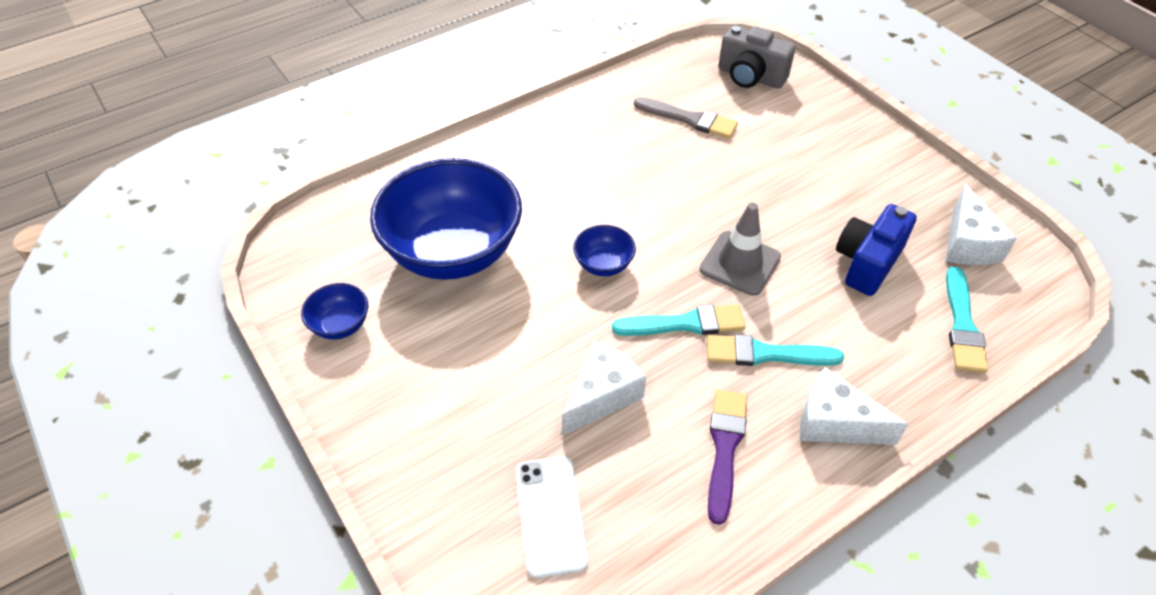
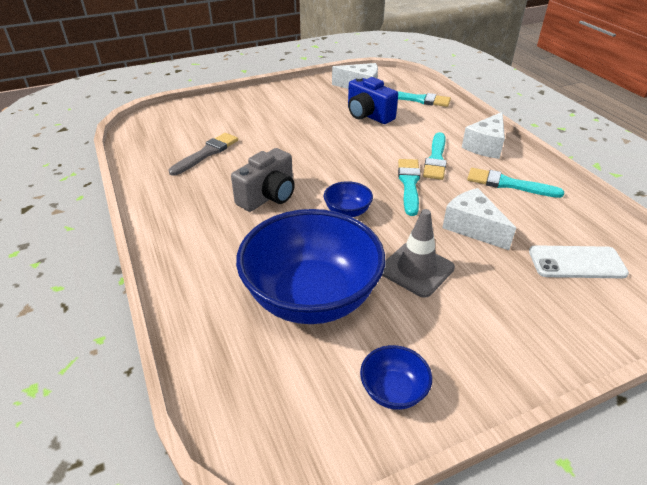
camera: 80 degrees left, 10 degrees down
(724, 448) = (508, 184): purple brush -> turquoise brush
(740, 263) = (359, 156): grey traffic cone -> grey traffic cone (416, 269)
(750, 77) = (176, 123): grey camera -> grey camera (268, 196)

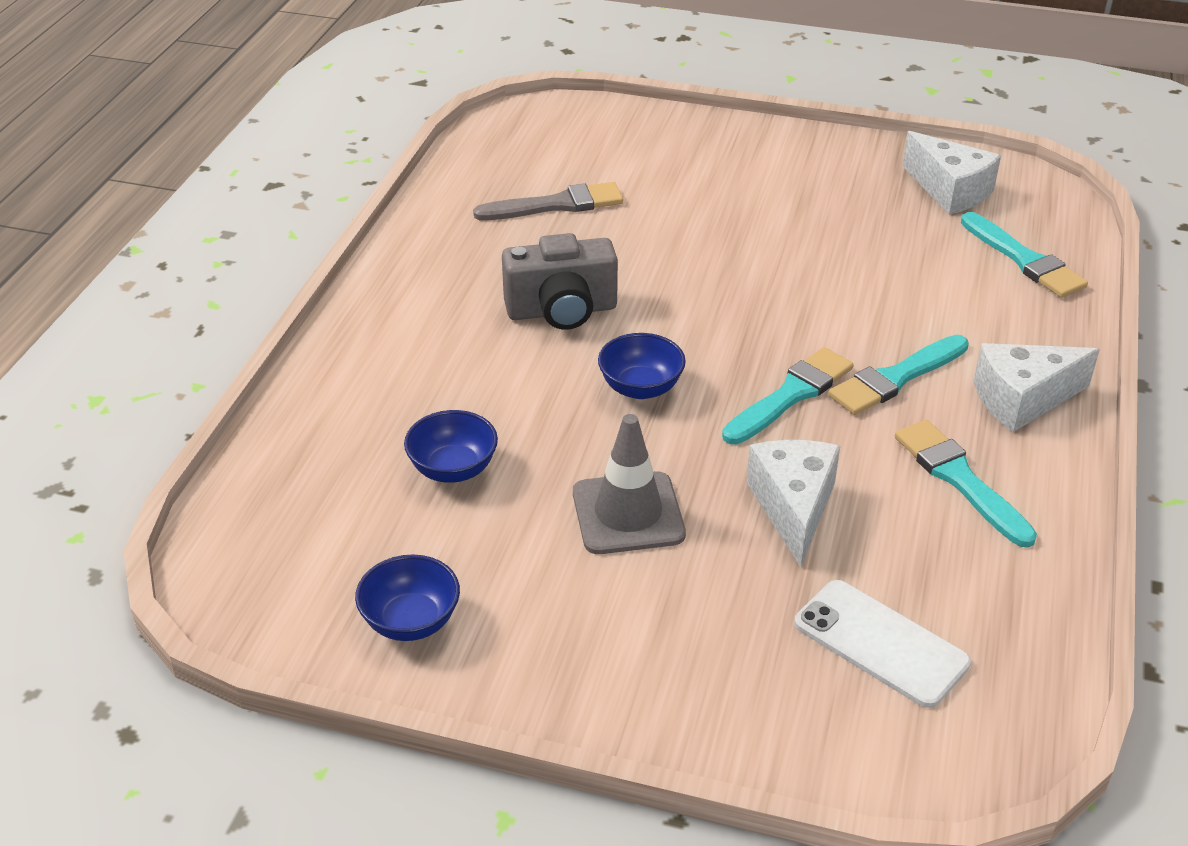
camera: 40 degrees right, 0 degrees up
(311, 297) = (453, 469): blue bowl -> blue bowl, size x0.42
(368, 115) = (887, 251): blue camera -> none

